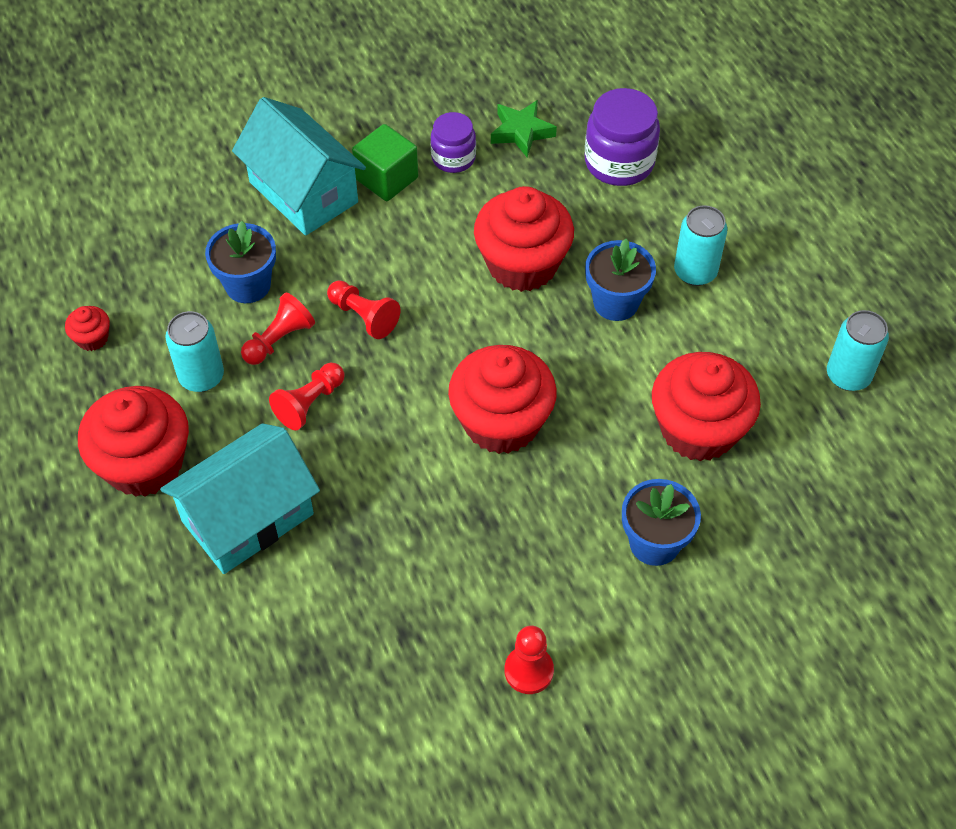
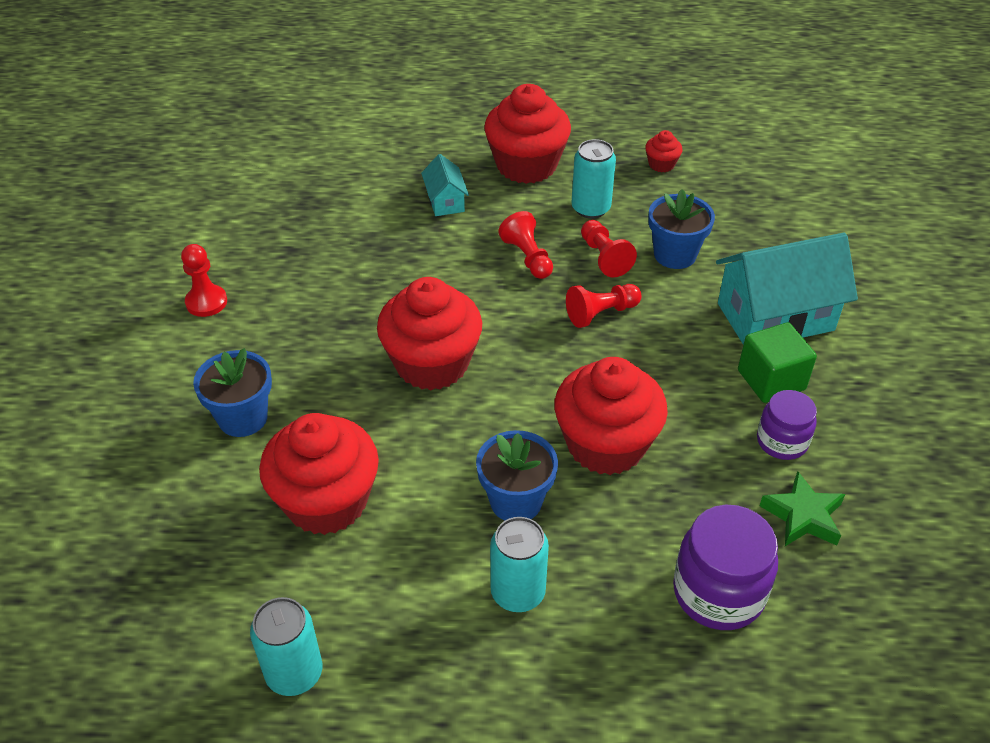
camera: 115 degrees right, 10 degrees down
(247, 517) = (445, 201): turquoise house -> turquoise house, size x0.48

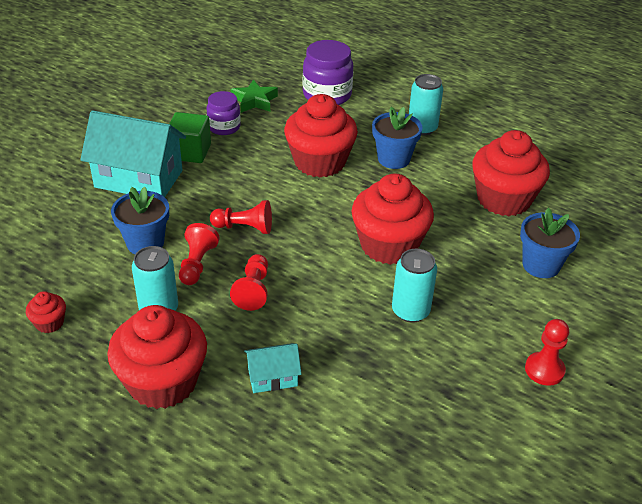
camera: 150 degrees left, 5 degrees down
(294, 673) = (551, 142): turquoise can -> turquoise can (410, 311)
(445, 201) = (272, 377): turquoise house -> turquoise house turned 60 degrees clockwise

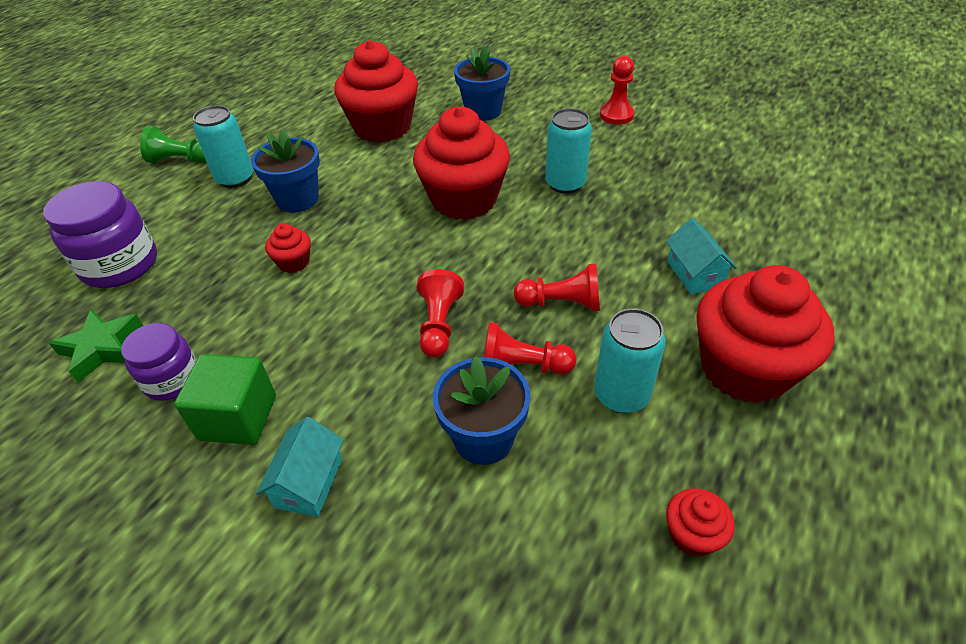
camera: 90 degrees left, 5 degrees up
(138, 179) = (309, 483): turquoise house -> turquoise house, size x0.48
(319, 162) = (294, 262): red cupcake -> red cupcake, size x0.43
(446, 102) = (181, 160): none -> green pawn

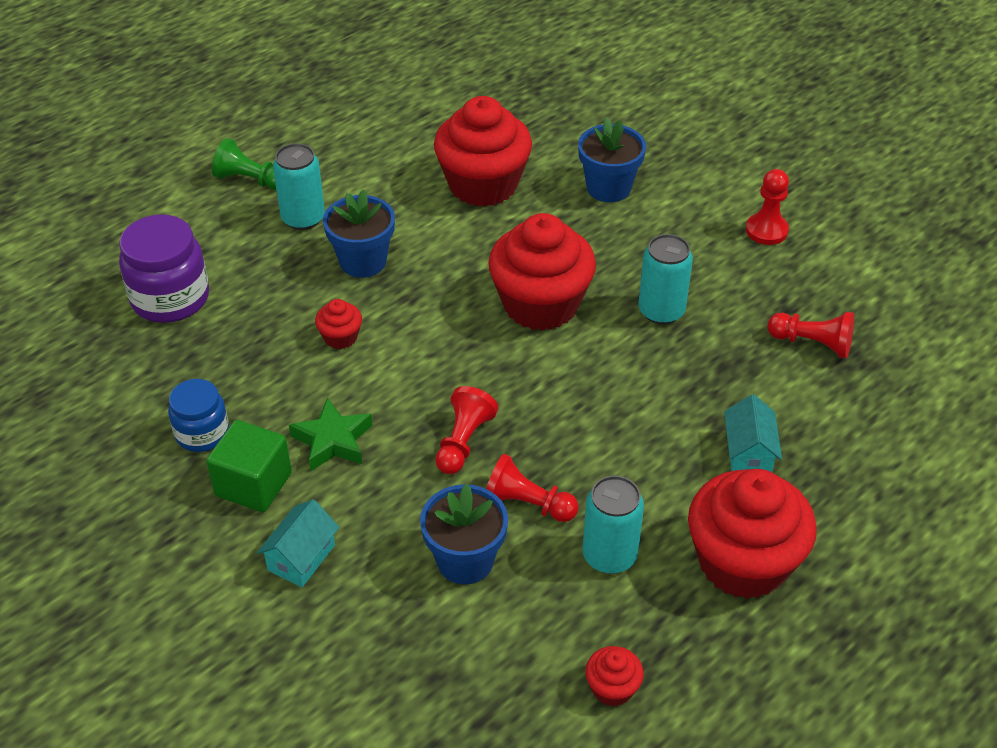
camera: 15 degrees right, 0 degrees up
(102, 348) = (143, 386): green star -> green star (333, 441)
(172, 380) = (202, 433): purple jar -> blue jar
(561, 303) = (594, 450): red pawn -> red pawn (812, 343)

